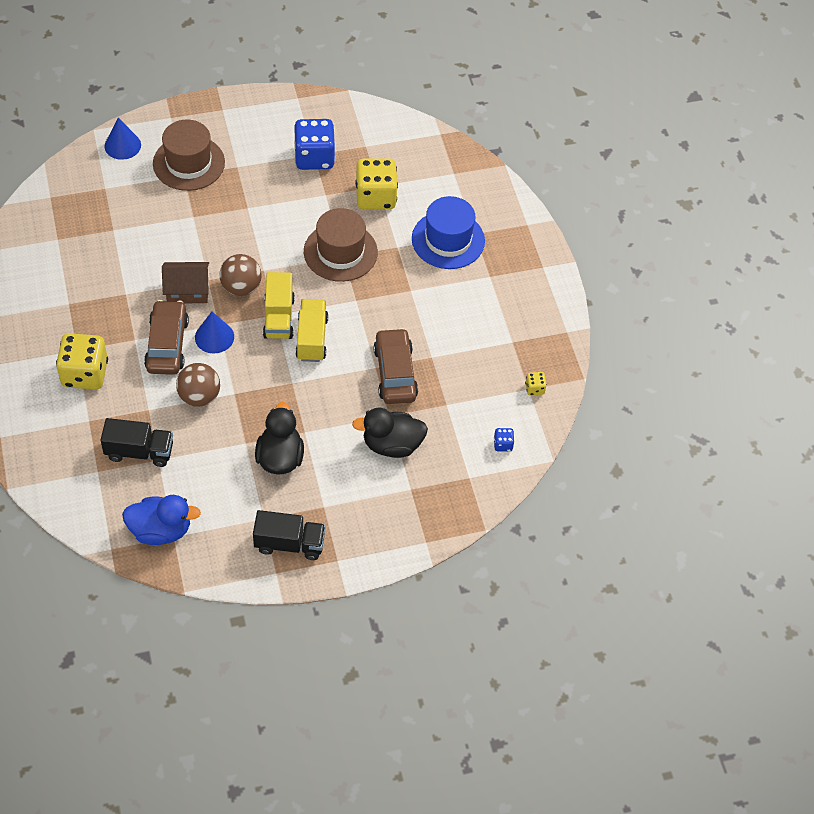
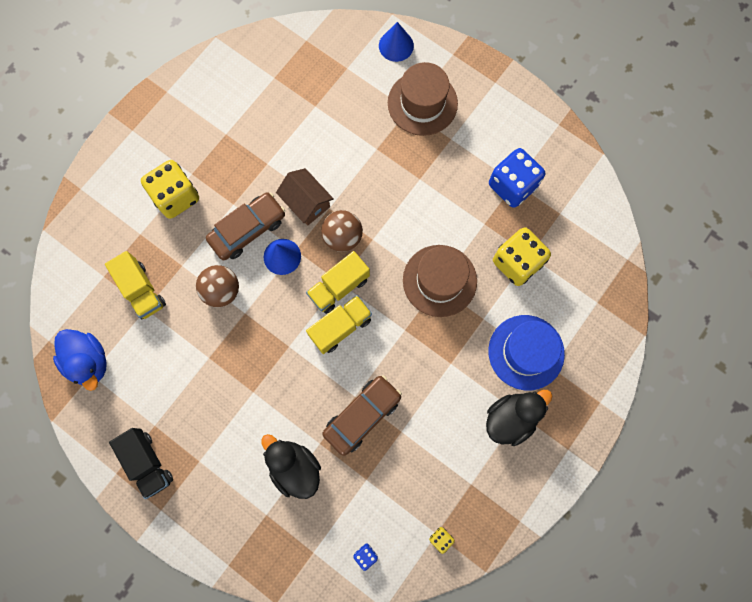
camera: 55 degrees right, 20 degrees up
(139, 451) = (141, 290): black truck -> yellow truck
(280, 457) = (216, 393): black duck -> black duck (510, 418)

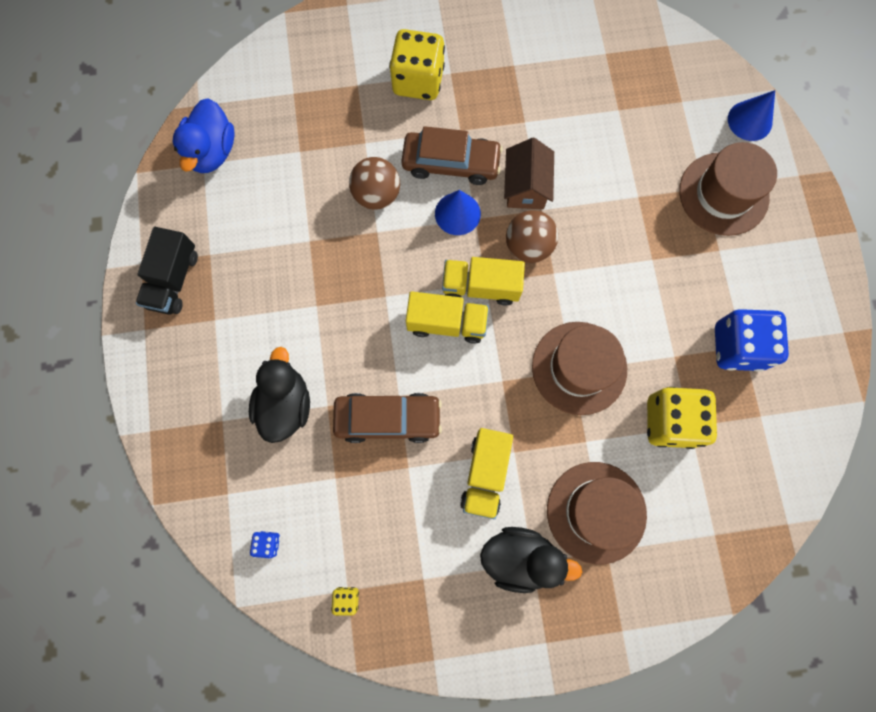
camera: 45 degrees right, 0 degrees up
(141, 290) = (312, 133): yellow truck -> yellow truck (485, 474)
(526, 352) = (596, 512): blue hat -> brown hat

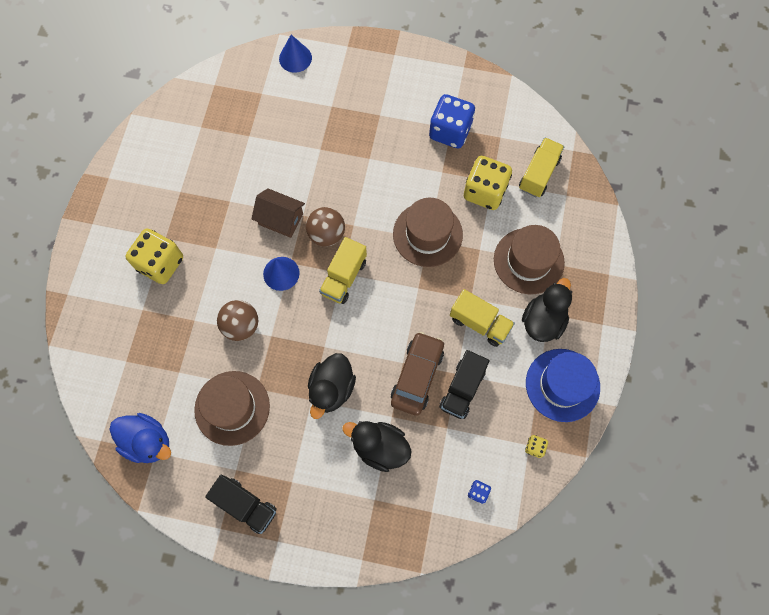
camera: 70 degrees left, 5 degrees down
(337, 323) = (331, 389): none -> black duck
(391, 480) = (462, 389): none -> black truck
(441, 611) = (562, 385): none -> blue hat
(447, 323) = (362, 310): yellow truck -> yellow truck (539, 174)
(451, 163) = (239, 264): brown car -> none
(723, 194) = (341, 96): brown hat -> brown hat (232, 408)

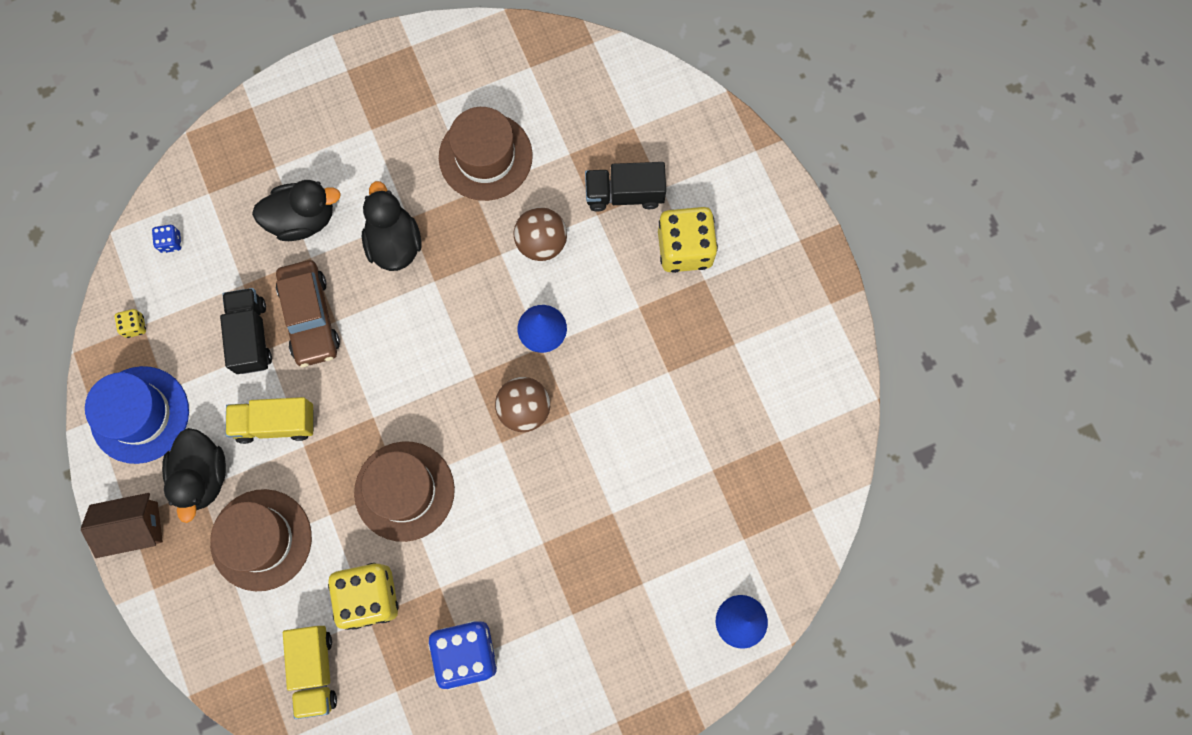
camera: 145 degrees right, 5 degrees up
(148, 441) = (545, 71): blue duck -> none
(245, 505) = (402, 80): black truck -> black truck (624, 194)
(280, 219) = (591, 391): brown house -> brown house (134, 527)
(344, 277) = (467, 372): yellow truck -> none

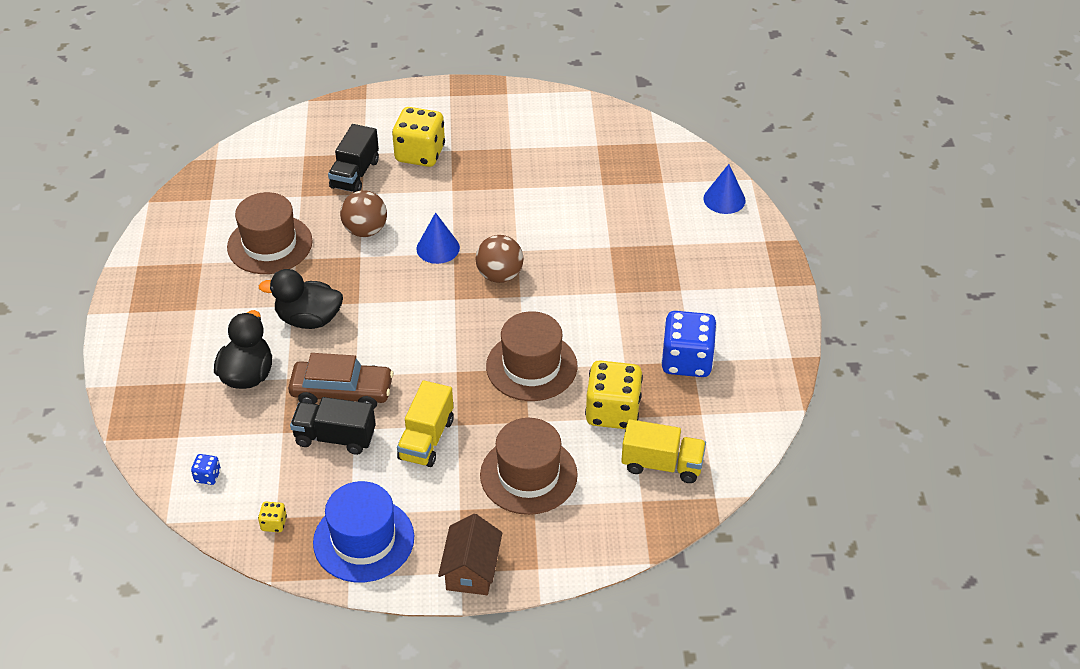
camera: 70 degrees left, 30 degrees down
(203, 476) = (448, 504): black duck -> none

